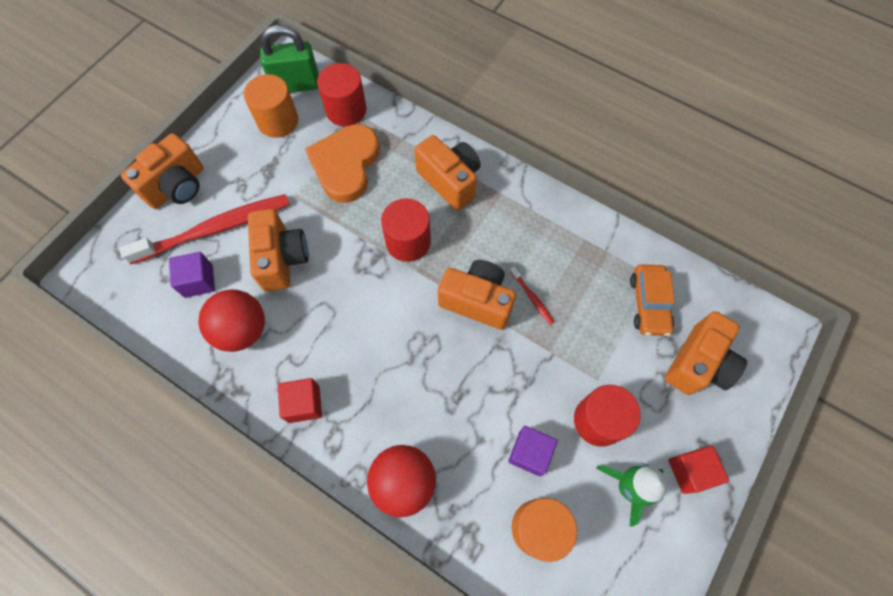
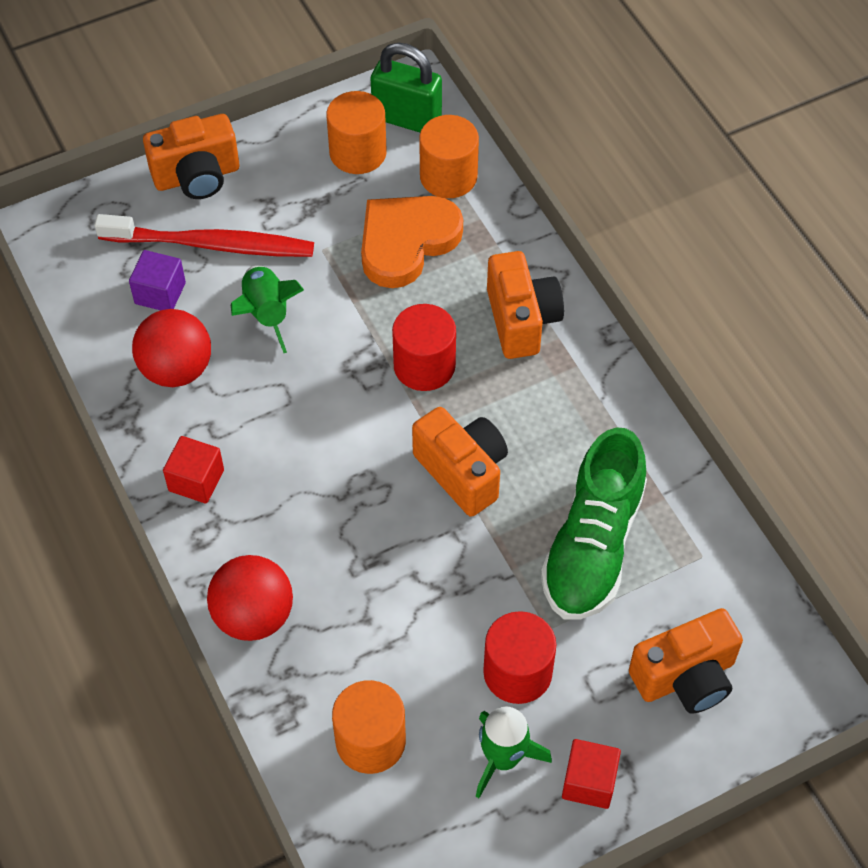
camera: 30 degrees right, 10 degrees down
(282, 259) = (266, 314): orange camera -> green rocket
(346, 110) = (448, 176): red cylinder -> orange cylinder
(530, 453) = (413, 662): purple cube -> none
(532, 298) = (531, 502): red toothbrush -> none
(587, 307) = (593, 546): none -> green shoe
(649, 304) = (672, 581): orange car -> none

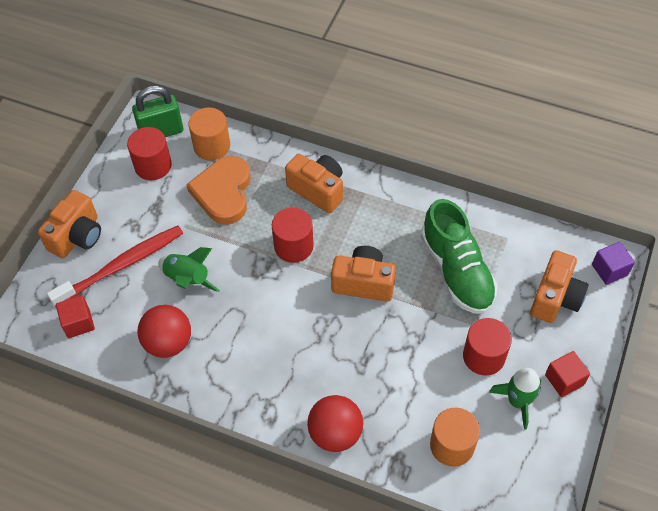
camera: 40 degrees left, 0 degrees up
(160, 293) = (119, 310): purple cube -> purple cube (609, 270)
(196, 480) = (237, 390): red cube -> red cube (78, 323)
(358, 152) = (153, 165): orange cylinder -> red cylinder

